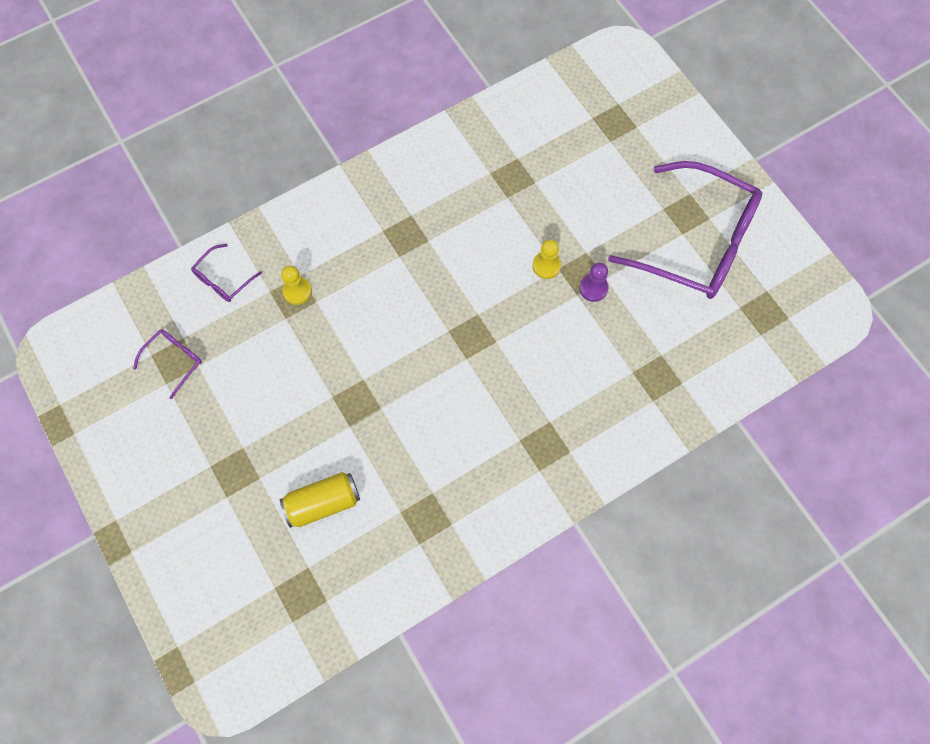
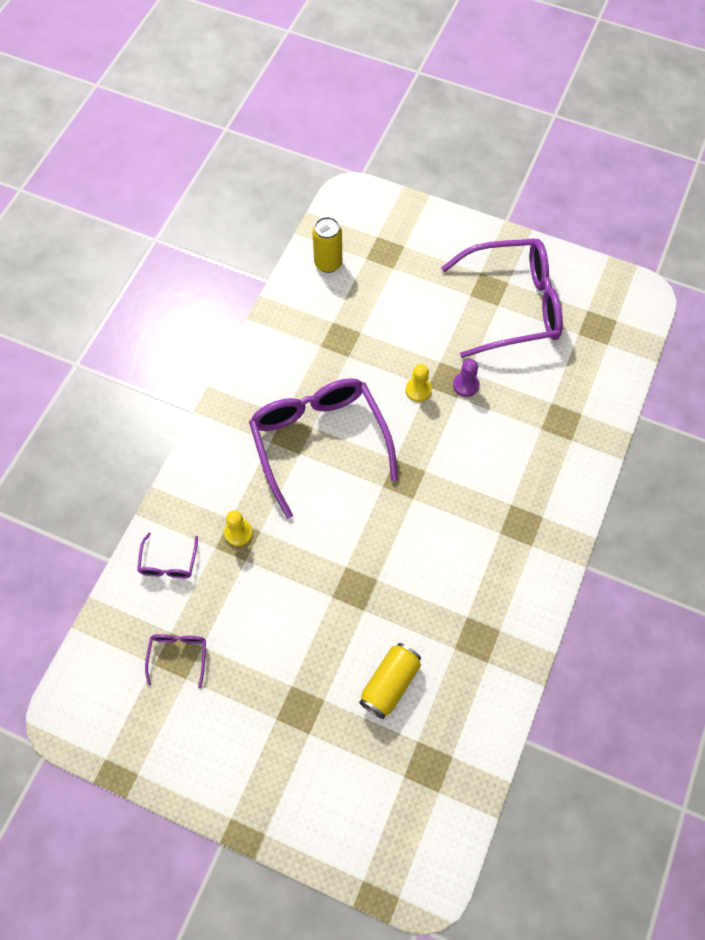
camera: 35 degrees left, 5 degrees down
(424, 256) = (319, 441): none -> purple glasses
(554, 102) = (328, 263): none -> yellow can

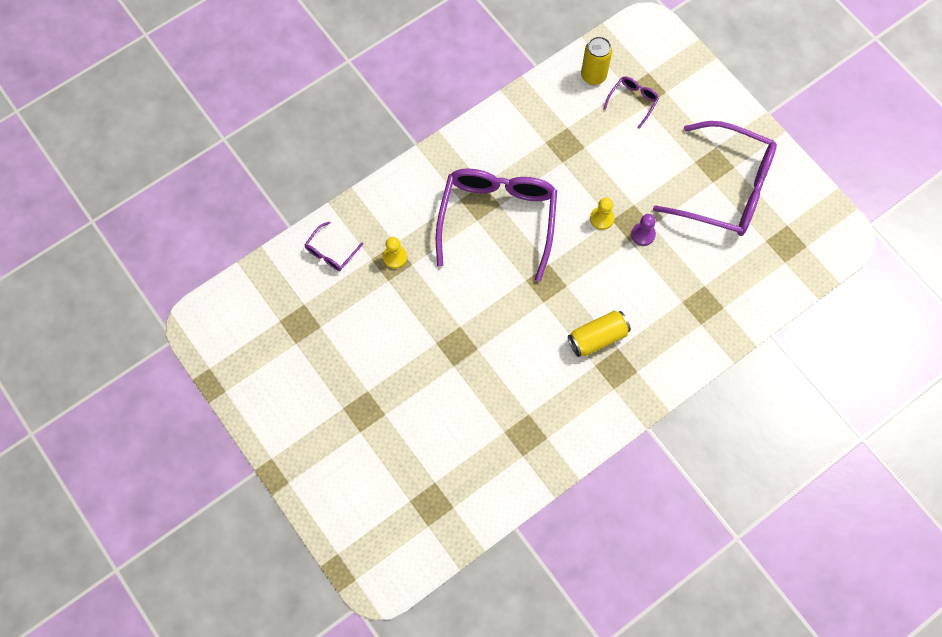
camera: 30 degrees right, 5 degrees up
(178, 655) = (300, 323): purple glasses -> purple glasses (633, 101)
(390, 683) = (440, 430): yellow can -> yellow can (597, 338)

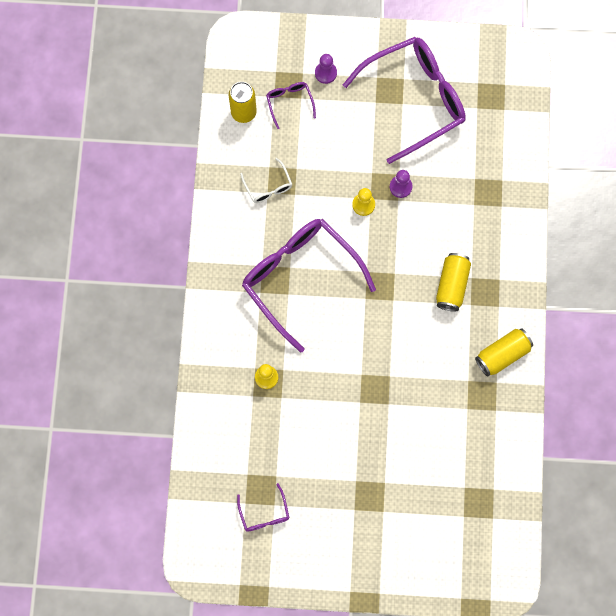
camera: 50 degrees left, 5 degrees up
(331, 252) = (221, 421): purple glasses -> purple glasses (264, 514)
(550, 139) = (268, 186): none -> white glasses
(575, 424) = (502, 355): none -> yellow can
(682, 108) = (325, 73): none -> purple pawn

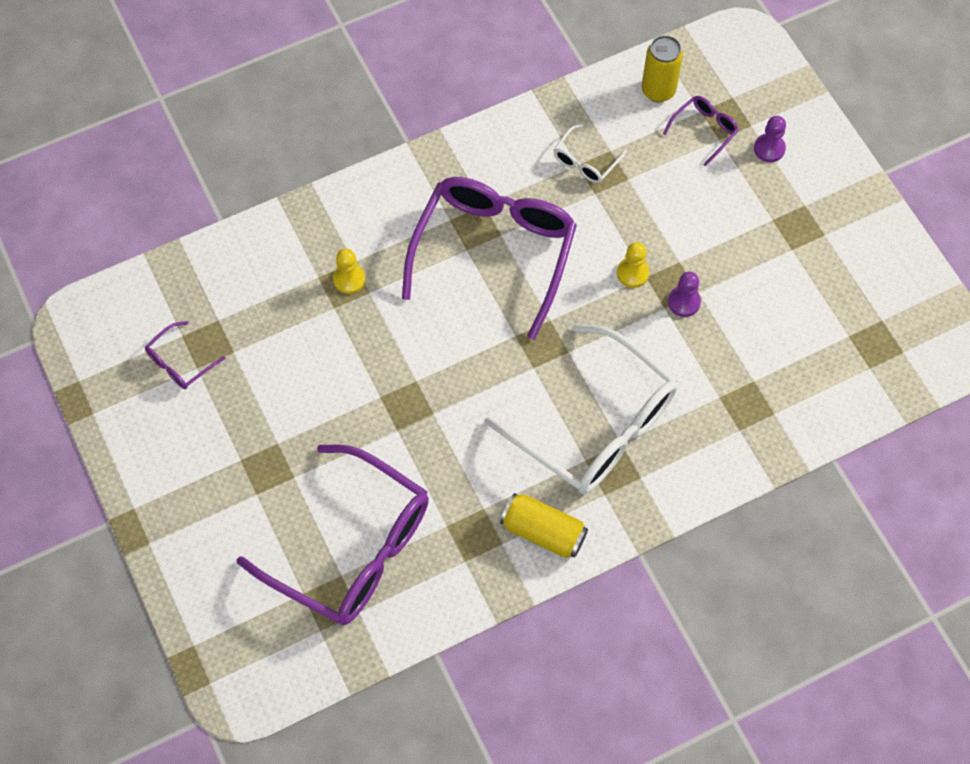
camera: 60 degrees right, 10 degrees down
(415, 99) = (807, 261): purple glasses -> purple glasses (352, 548)
(452, 285) = (596, 425): yellow can -> white glasses

